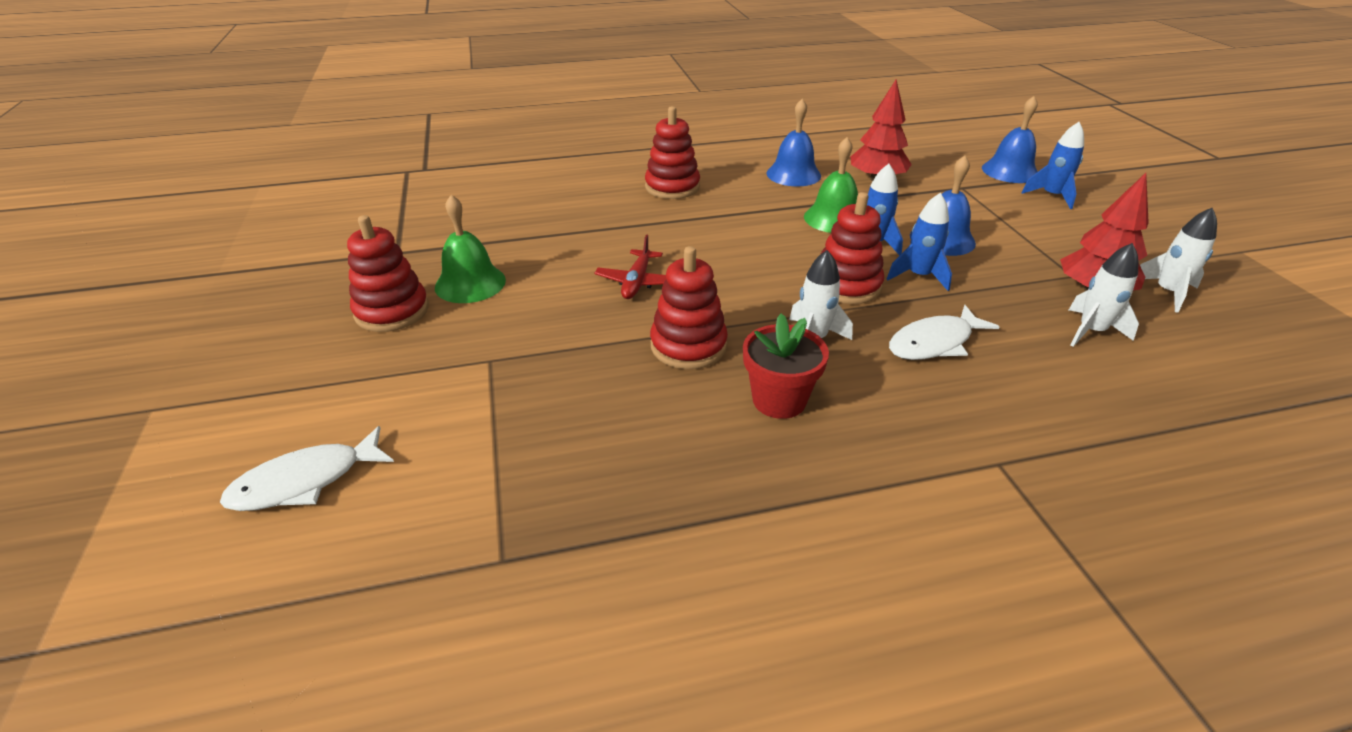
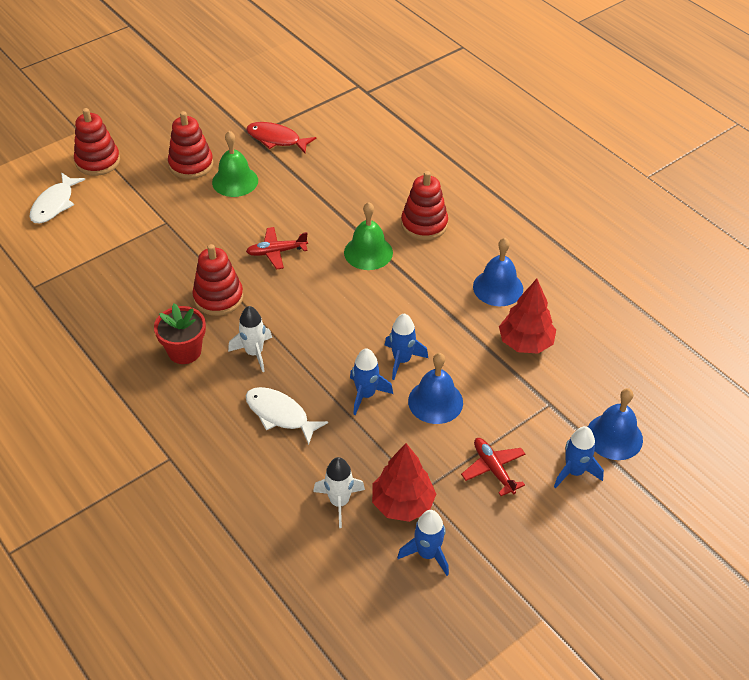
camera: 65 degrees right, 10 degrees up
(305, 481) = (54, 204): white fish -> white fish turned 105 degrees counterclockwise
(428, 237) = (276, 139): none -> red fish
(834, 218) = (431, 330): green bell -> green bell (368, 252)
(846, 285) = (330, 356): red stacking toy -> red stacking toy (98, 161)
(1045, 231) = (493, 469): none -> red plane
(1167, 292) = (427, 554): white rocket -> blue rocket

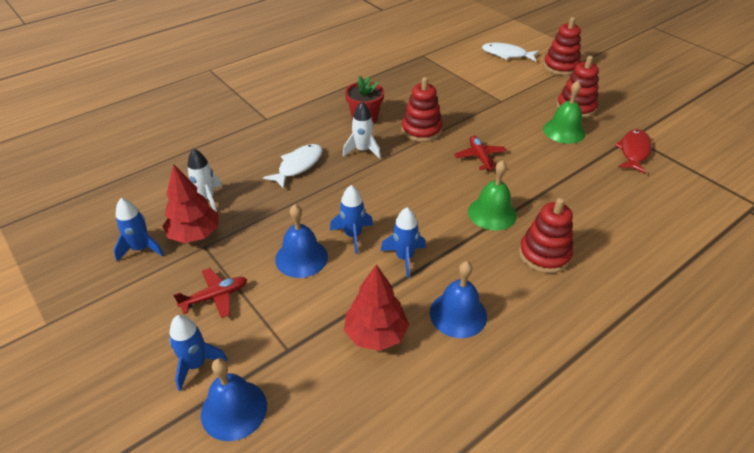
camera: 90 degrees right, 5 degrees down
(366, 395) = (314, 212): blue rocket -> blue rocket (404, 258)

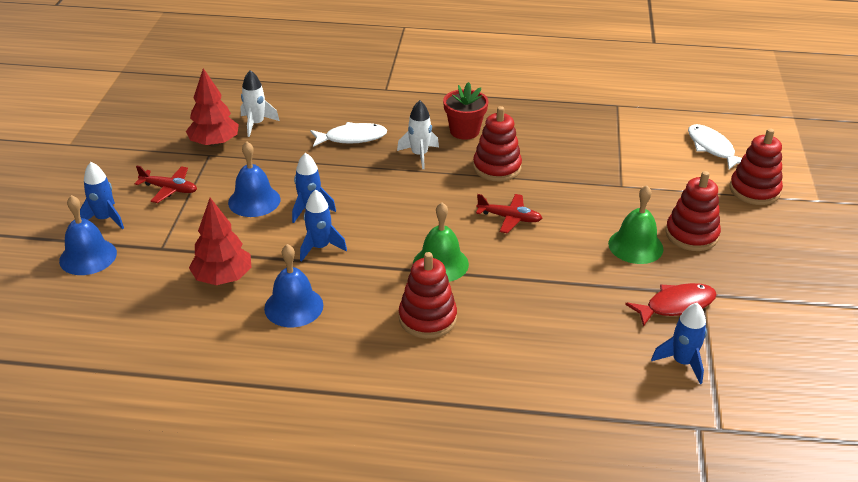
camera: 45 degrees right, 5 degrees down
(141, 249) = (173, 132): blue rocket -> blue rocket (682, 362)
(480, 157) = (509, 218): red plane -> red plane turned 75 degrees clockwise

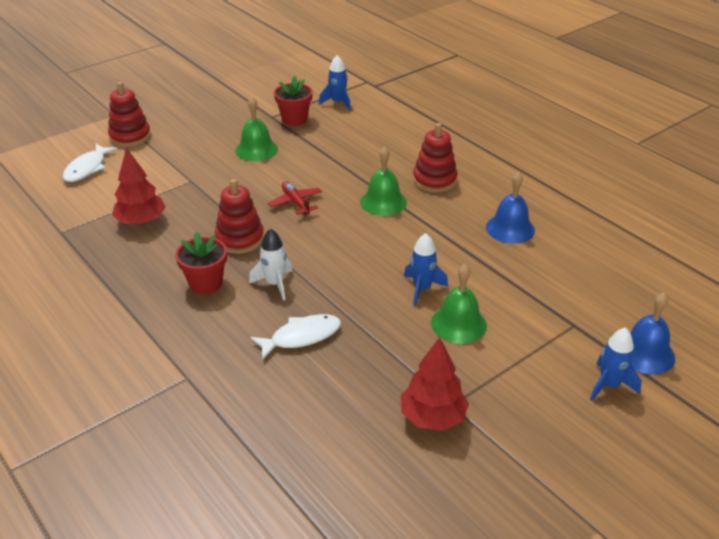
camera: 135 degrees left, 0 degrees up
(169, 189) = (524, 384): red plane -> none
(223, 278) = (542, 273): red tree -> red tree (141, 221)
(254, 201) = (458, 324): blue bell -> green bell
(256, 124) = (365, 416): white rocket -> none
(320, 247) = (449, 255): blue rocket -> none
(352, 138) = (301, 337): white fish -> white fish turned 120 degrees clockwise
(676, 305) = (294, 119): red fish -> red flower pot
(691, 235) = (216, 138): red stacking toy -> none

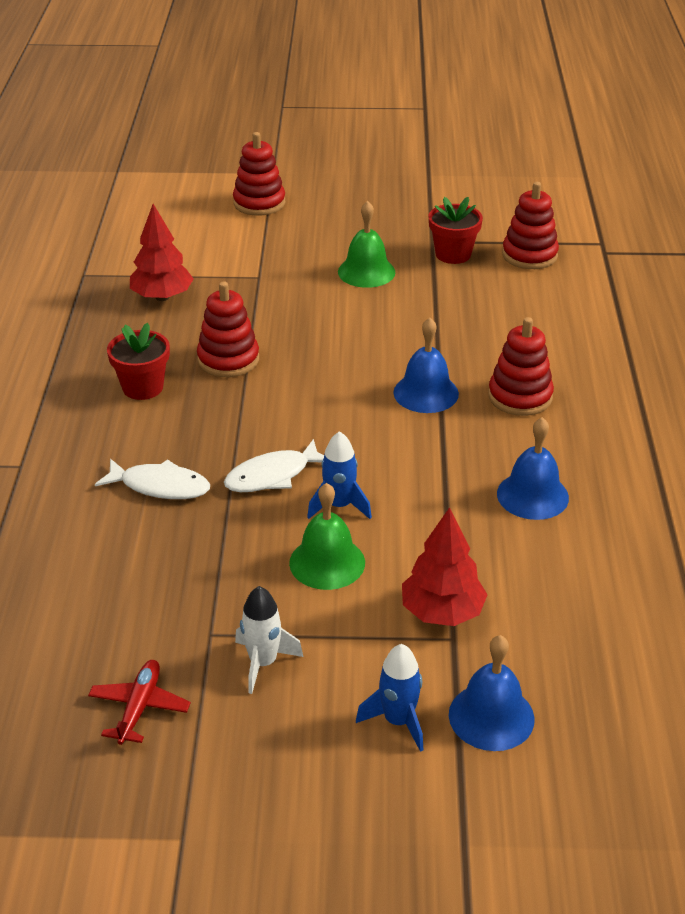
camera: 40 degrees right, 0 degrees up
(87, 168) = (180, 220): white fish -> white fish (272, 476)
(275, 284) = (202, 422): white rocket -> white rocket (263, 663)
(295, 202) = (331, 348): red plane -> red plane (139, 707)
(338, 103) = (529, 255): blue rocket -> red stacking toy
(383, 202) = (426, 393): green bell -> blue bell
(432, 417) = (176, 633): red tree -> red tree (442, 612)

